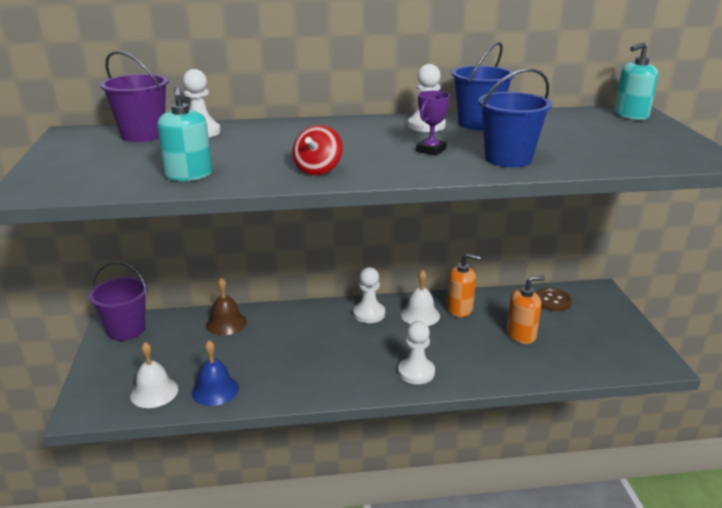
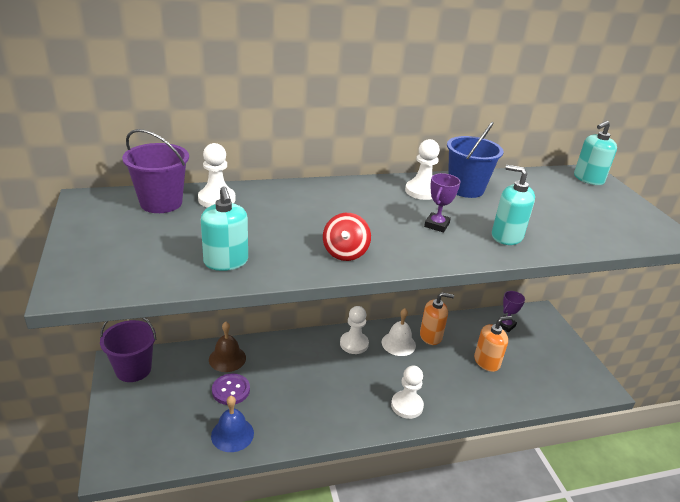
camera: 10 degrees left, 5 degrees up
(154, 392) = (175, 439): white bell -> none
(223, 351) = (231, 390): none -> purple button
(508, 159) = (506, 236): blue bucket -> turquoise soap dispenser
(552, 301) = (505, 325): brown button -> purple trophy

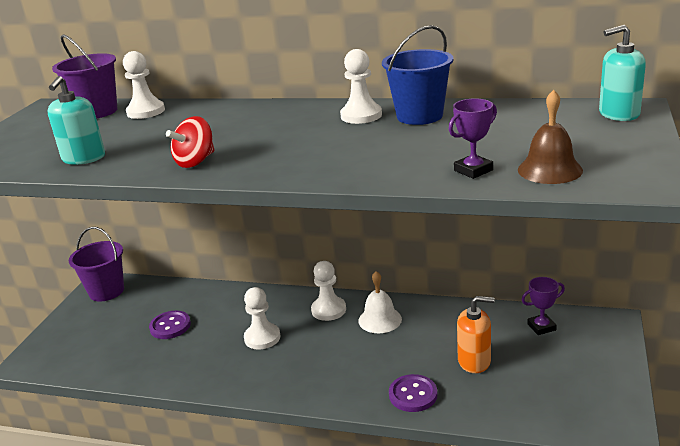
camera: 35 degrees right, 5 degrees down
(227, 358) = (191, 298): brown bell -> brown bell (549, 170)
(232, 434) = (138, 363): blue bell -> none
(407, 405) = (331, 382): white pawn -> white pawn (262, 338)
(431, 336) = (427, 319): orange soap dispenser -> none
(436, 225) = (328, 147): purple trophy -> purple trophy (473, 170)
(470, 399) = (413, 394): none -> purple button
(506, 236) = (396, 163): turquoise soap dispenser -> none

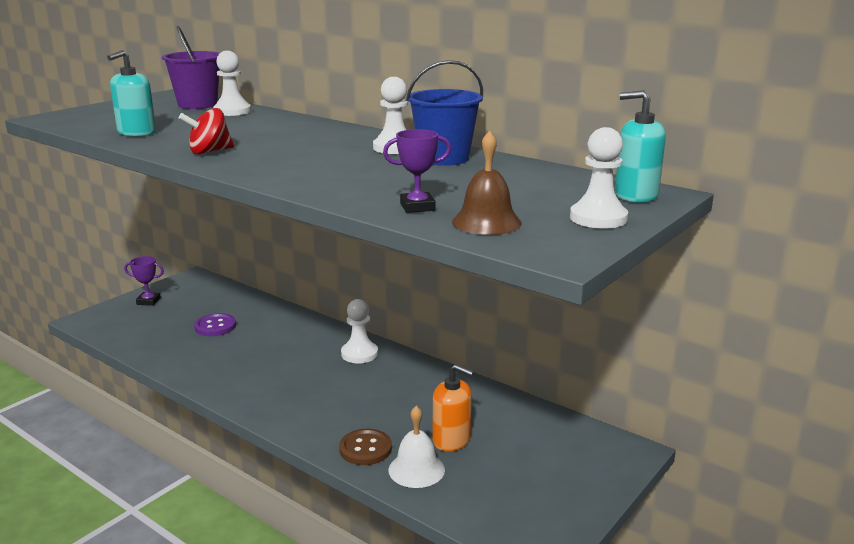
camera: 20 degrees right, 5 degrees down
(106, 291) = (192, 284): purple bucket -> none
(262, 338) = (280, 359): white pawn -> white pawn (598, 218)
(380, 319) = (397, 376): white bell -> white bell (416, 469)
(413, 394) = (365, 449): purple button -> brown button
(541, 327) = (549, 431): purple trophy -> purple trophy (148, 301)

